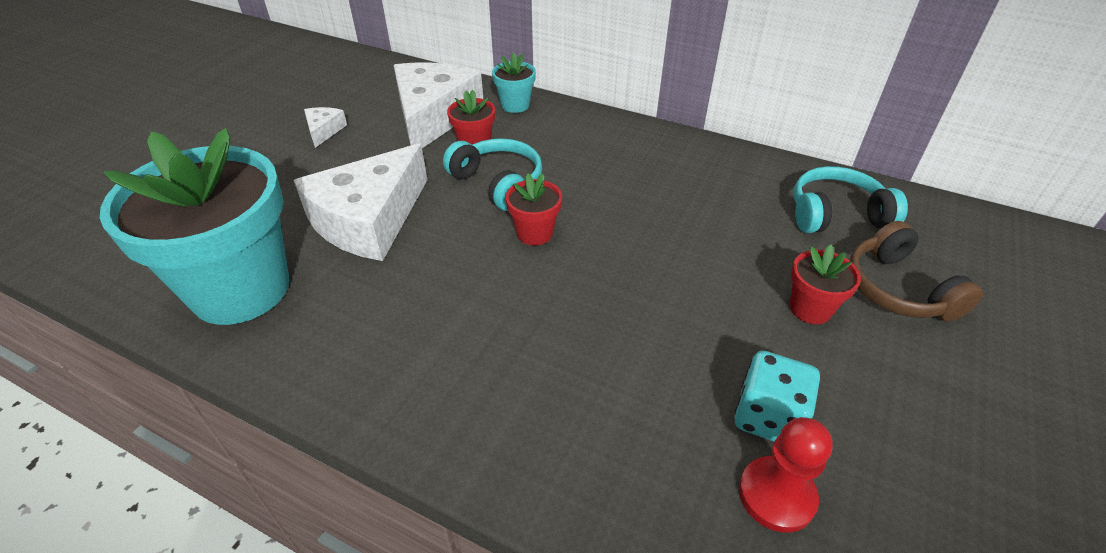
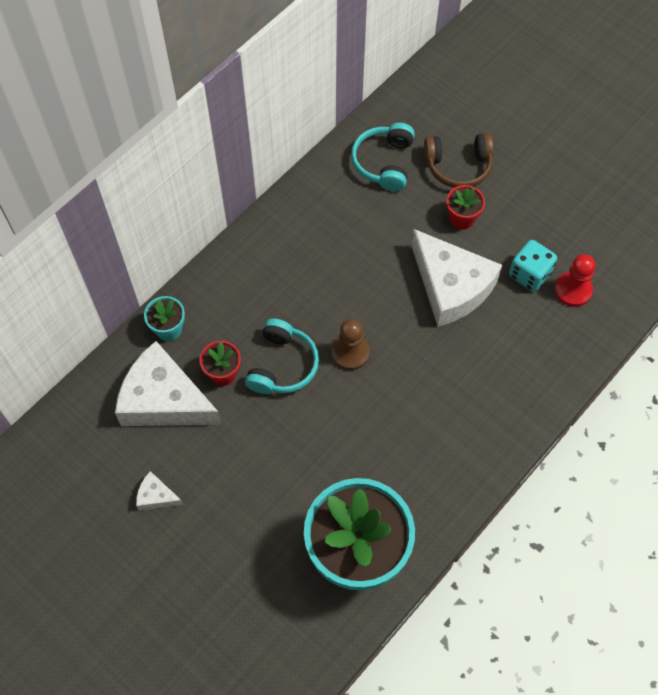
camera: 75 degrees left, 20 degrees up
(369, 220) = (302, 464): white cheese -> white cheese (451, 286)
(498, 183) = (282, 365): turquoise headphones -> turquoise headphones turned 135 degrees clockwise
(534, 233) = (350, 352): red flower pot -> brown pawn

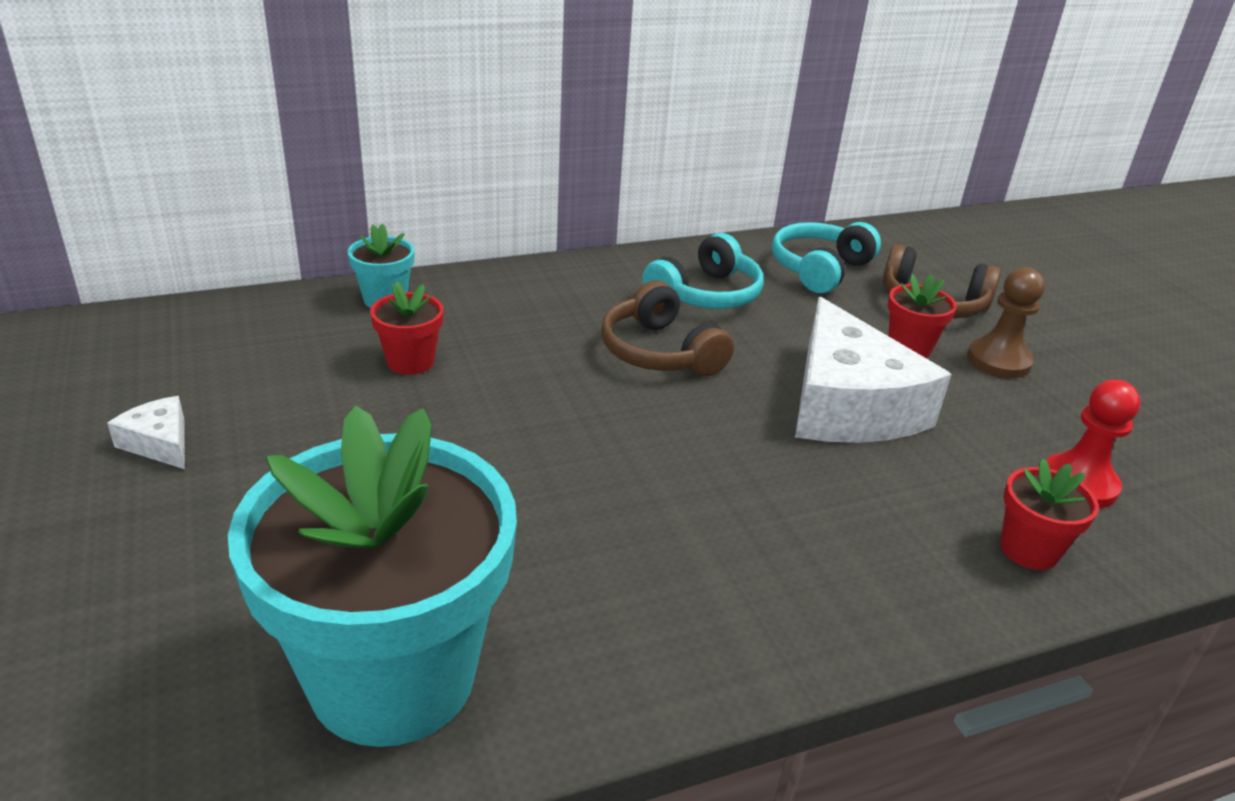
camera: 25 degrees right, 30 degrees down
(164, 400) = (300, 355): white cheese -> none
(282, 365) = (505, 386): turquoise headphones -> turquoise headphones (706, 295)
(340, 294) = (659, 352): none -> brown headphones
(350, 352) = (624, 412): brown pawn -> brown pawn (998, 361)
(529, 274) = (1000, 438): turquoise dice -> none
(564, 349) = (1029, 550): none -> red flower pot

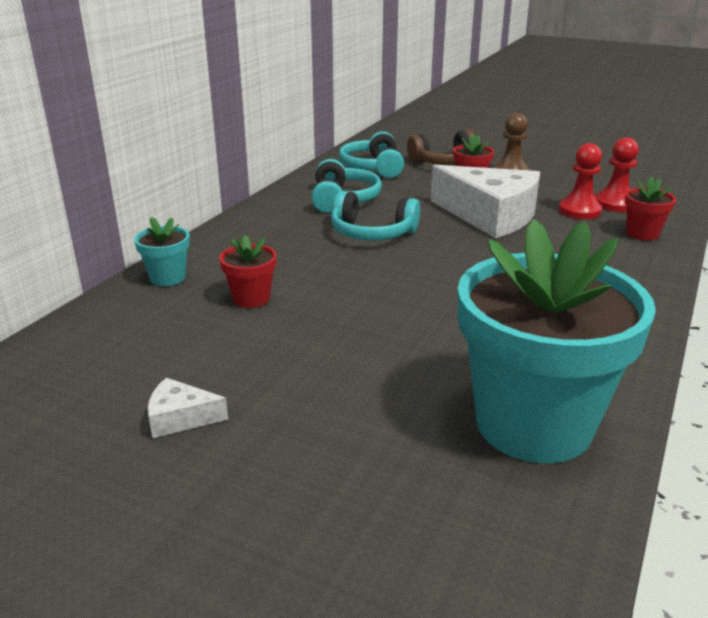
camera: 40 degrees left, 5 degrees down
(659, 352) = (372, 233): brown headphones -> turquoise headphones
(996, 464) = (579, 211): none -> red pawn

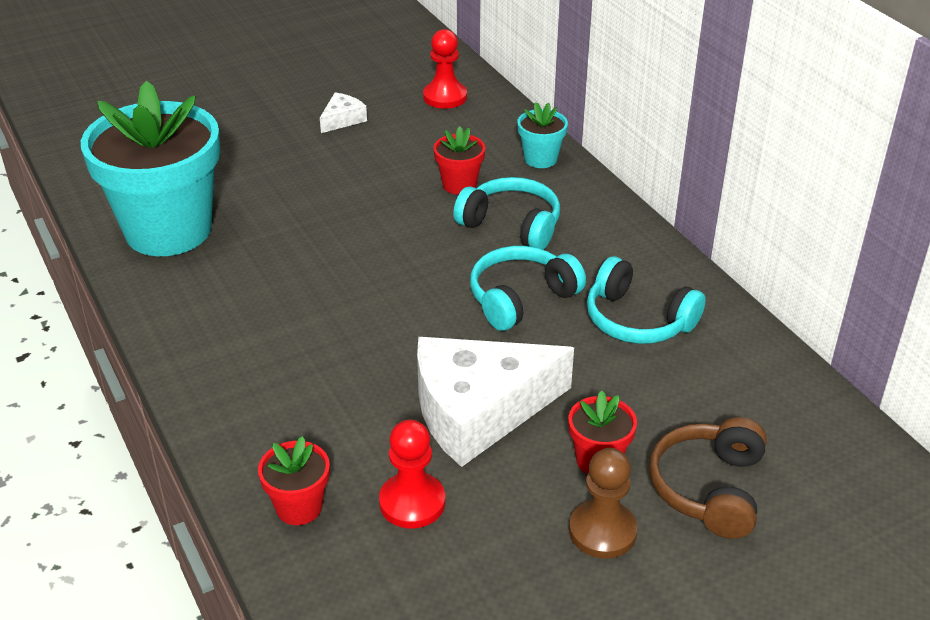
camera: 125 degrees right, 10 degrees up
(373, 168) = (741, 400): turquoise headphones -> turquoise headphones (512, 225)
(615, 204) = (395, 559): red pawn -> red pawn (445, 97)

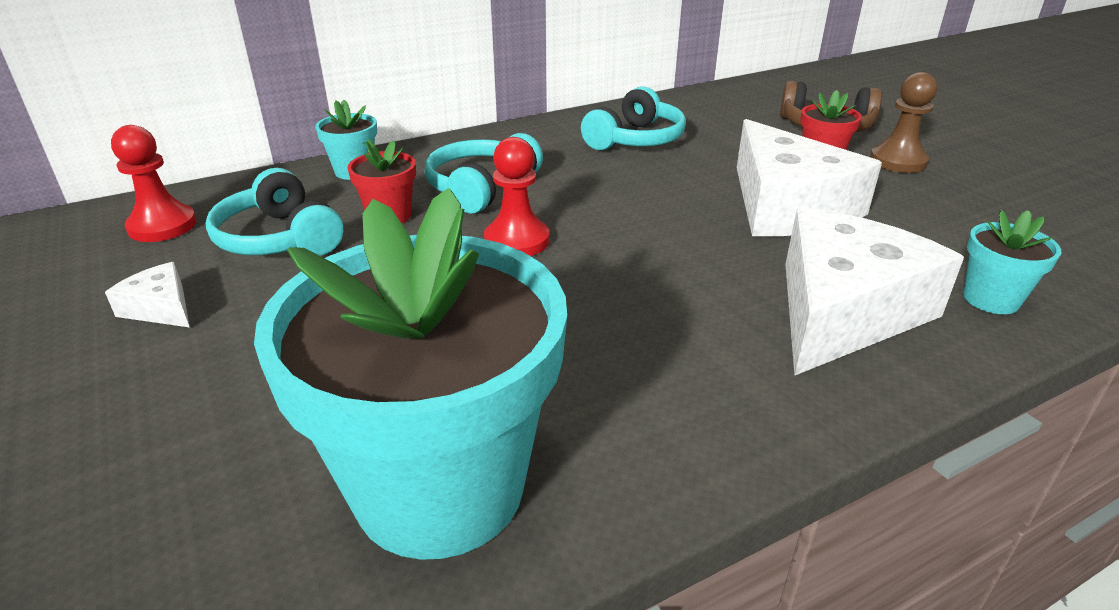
camera: 90 degrees left, 5 degrees down
(295, 409) = (843, 311): none -> white cheese
(299, 507) = (991, 299): red flower pot -> turquoise flower pot
(412, 502) = (931, 237): red pawn -> red pawn (517, 240)
(521, 298) = (610, 185): turquoise headphones -> turquoise headphones (279, 239)

